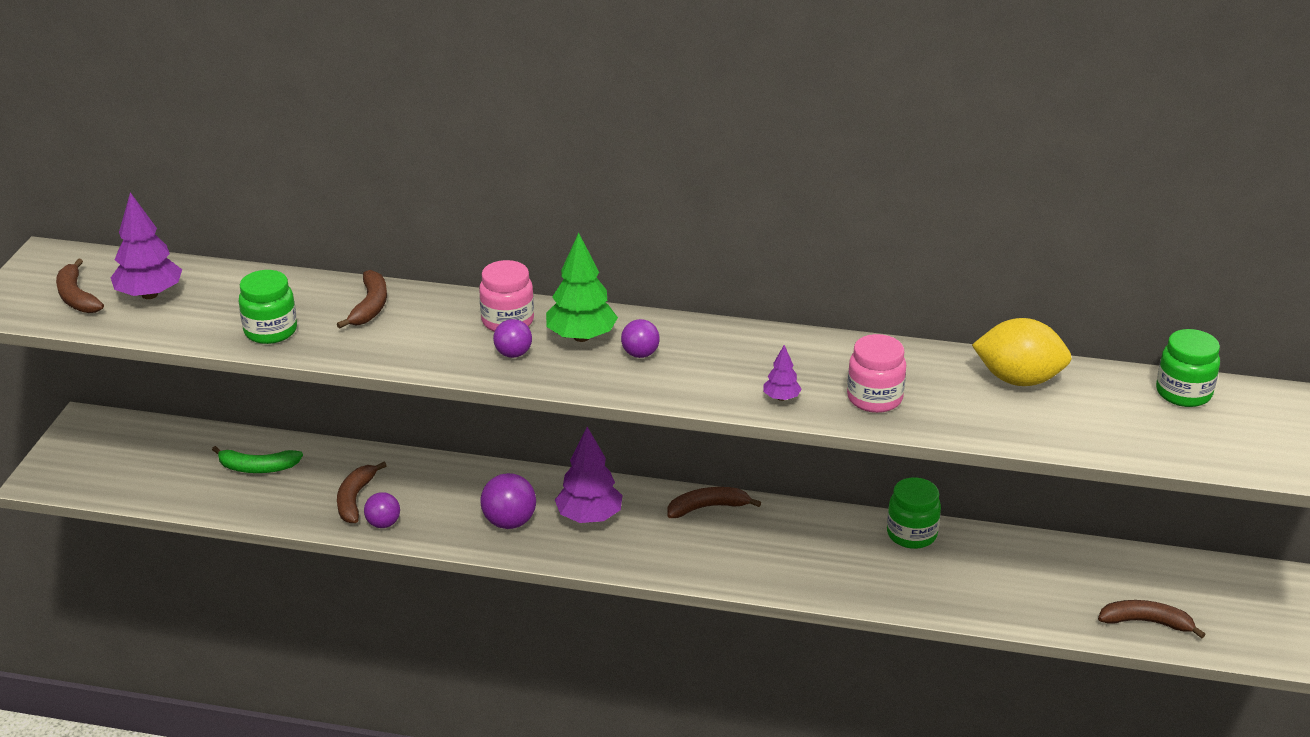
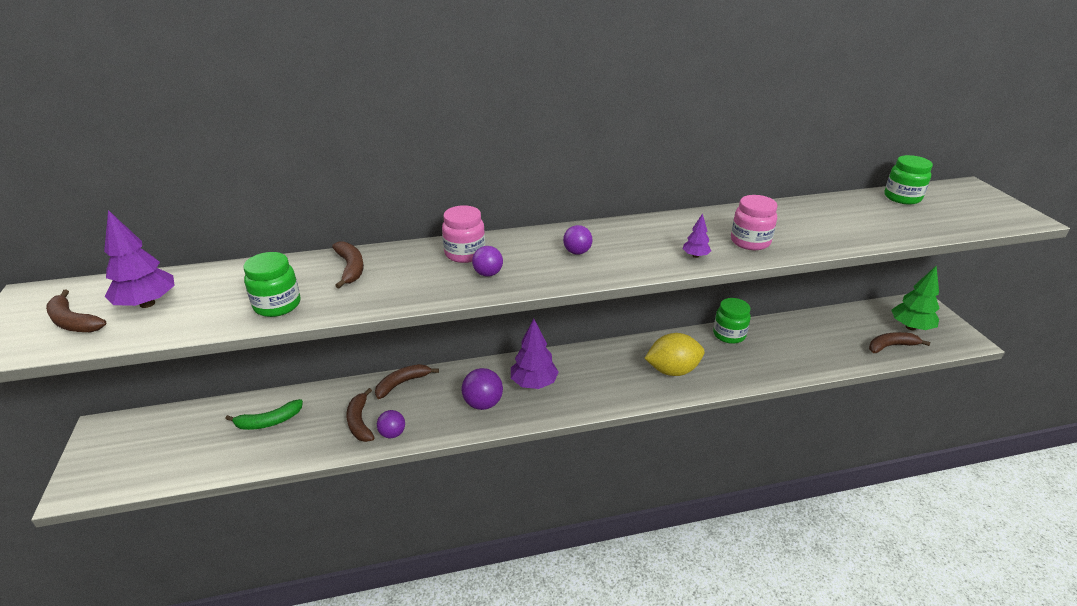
camera: 25 degrees left, 0 degrees up
(581, 337) = (526, 251): green tree -> green tree (910, 327)
(707, 507) = (602, 354): brown banana -> brown banana (402, 383)
(1018, 379) = (813, 211): yellow lemon -> yellow lemon (672, 370)

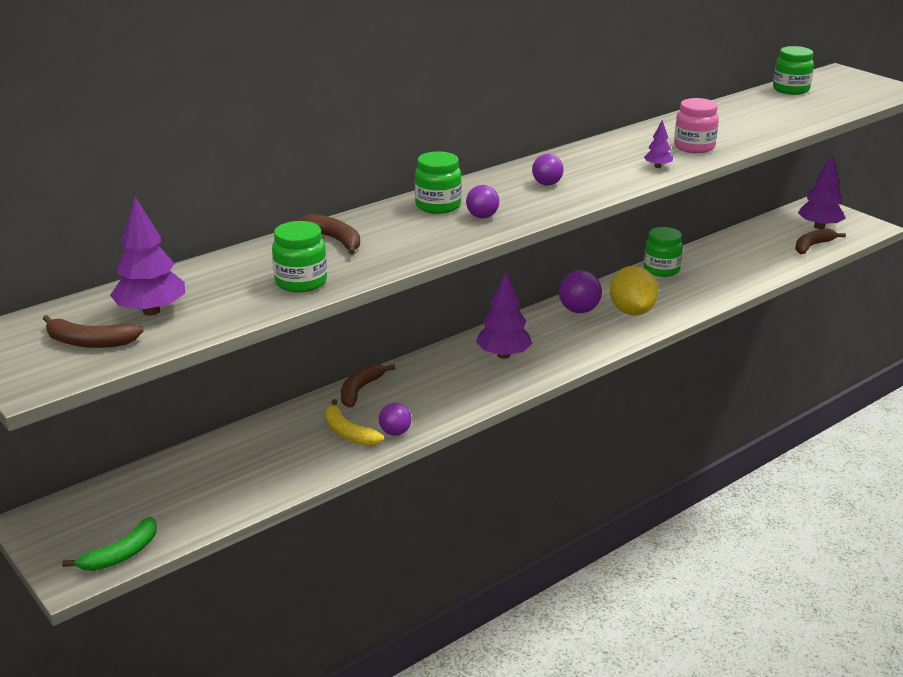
camera: 25 degrees left, 5 degrees down
(269, 422) = (241, 460): green banana -> green banana (121, 554)
(360, 422) = (348, 433): brown banana -> yellow banana
(465, 253) = (438, 206): pink jar -> green jar
(483, 404) = (467, 384): purple ball -> purple ball (579, 310)
(672, 370) = (632, 311): yellow lemon -> yellow lemon turned 60 degrees counterclockwise
(910, 327) = (819, 227): green tree -> purple tree

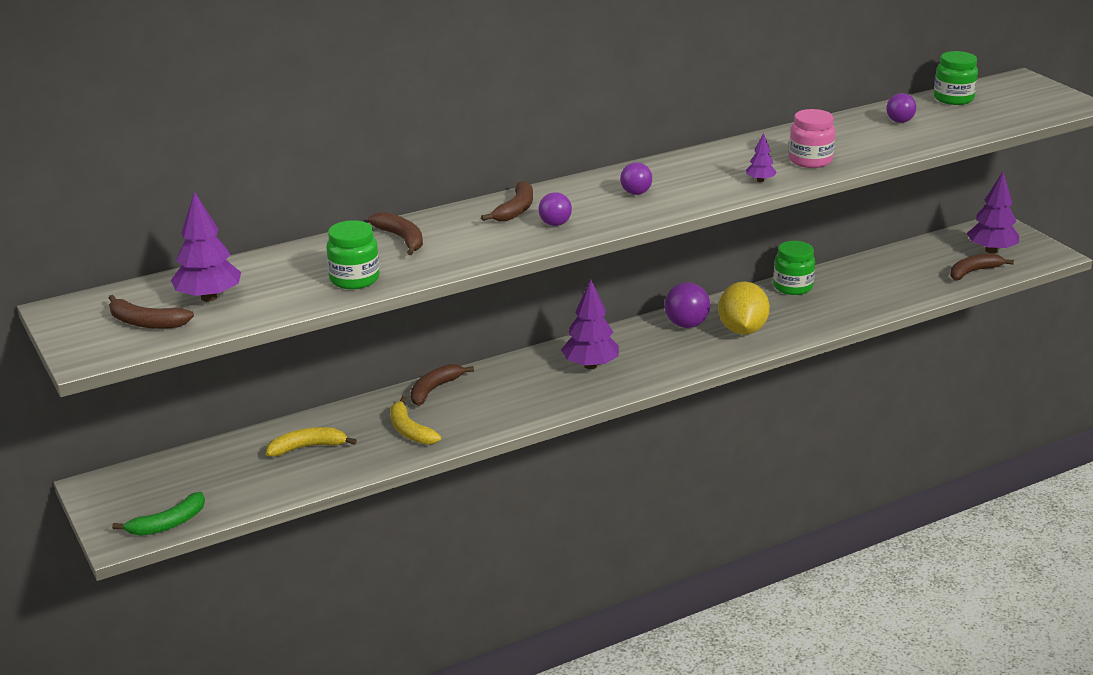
camera: 10 degrees right, 0 degrees up
(249, 459) = (307, 447): none -> yellow banana
(395, 432) = (456, 434): purple ball -> purple ball (899, 121)
(438, 206) = (516, 210): green jar -> brown banana

